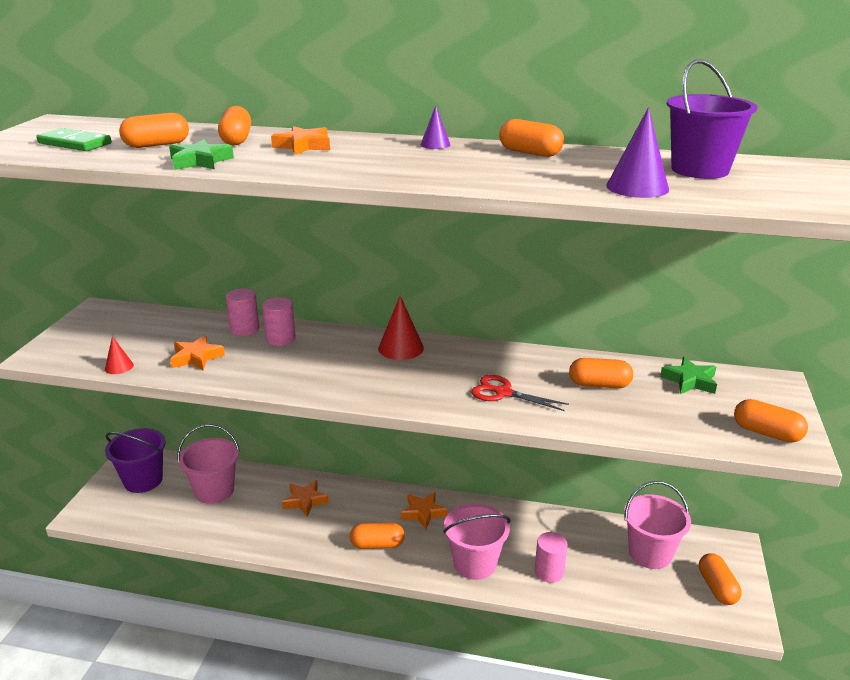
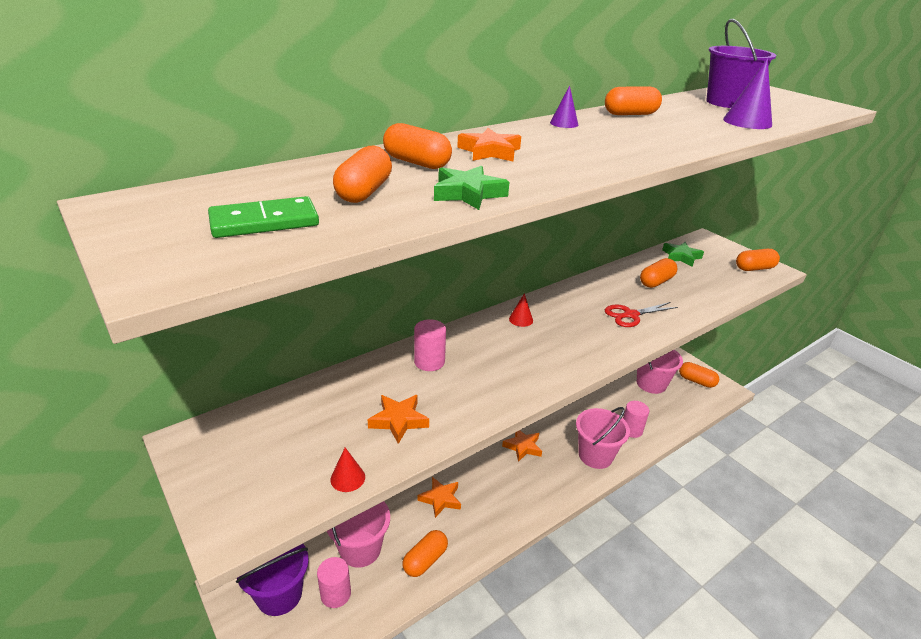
camera: 50 degrees left, 5 degrees up
(245, 329) = (384, 371): pink cylinder -> pink cylinder (335, 594)
(377, 545) = (531, 490): orange capsule -> orange capsule (425, 560)
(401, 348) = (521, 319): red cone -> red cone, size x0.58

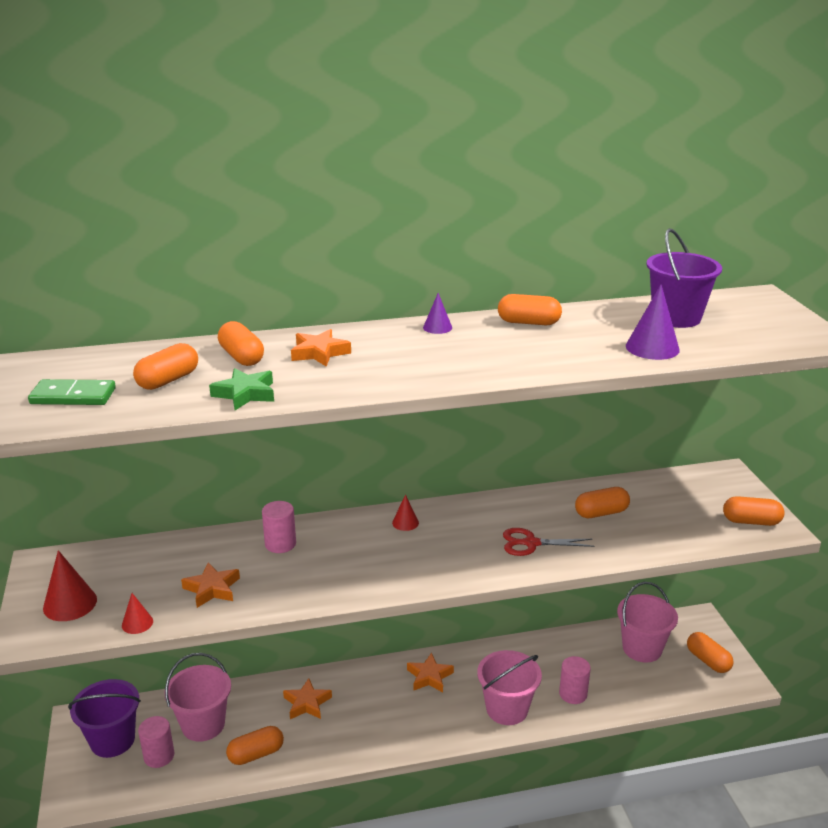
camera: 25 degrees right, 5 degrees down
(254, 478) = (70, 603): none -> red cone
(681, 257) = (666, 489): green star -> none

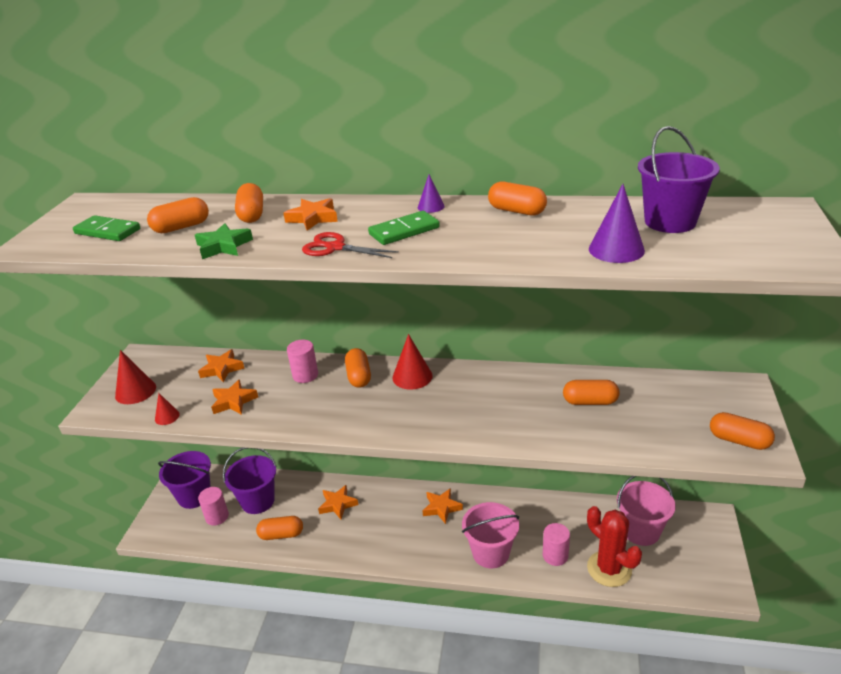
camera: 25 degrees right, 5 degrees up
(169, 556) = (222, 369): none -> orange star
(203, 725) = (258, 501): pink bucket -> purple bucket
(405, 522) = (412, 376): red cone -> red cone, size x1.73
(434, 354) = (404, 231): none -> green domino
(531, 543) = (507, 417): red scissors -> red scissors (335, 248)
(631, 692) = (609, 569): none -> red cactus
(708, 661) = (700, 559): orange capsule -> orange capsule (359, 376)

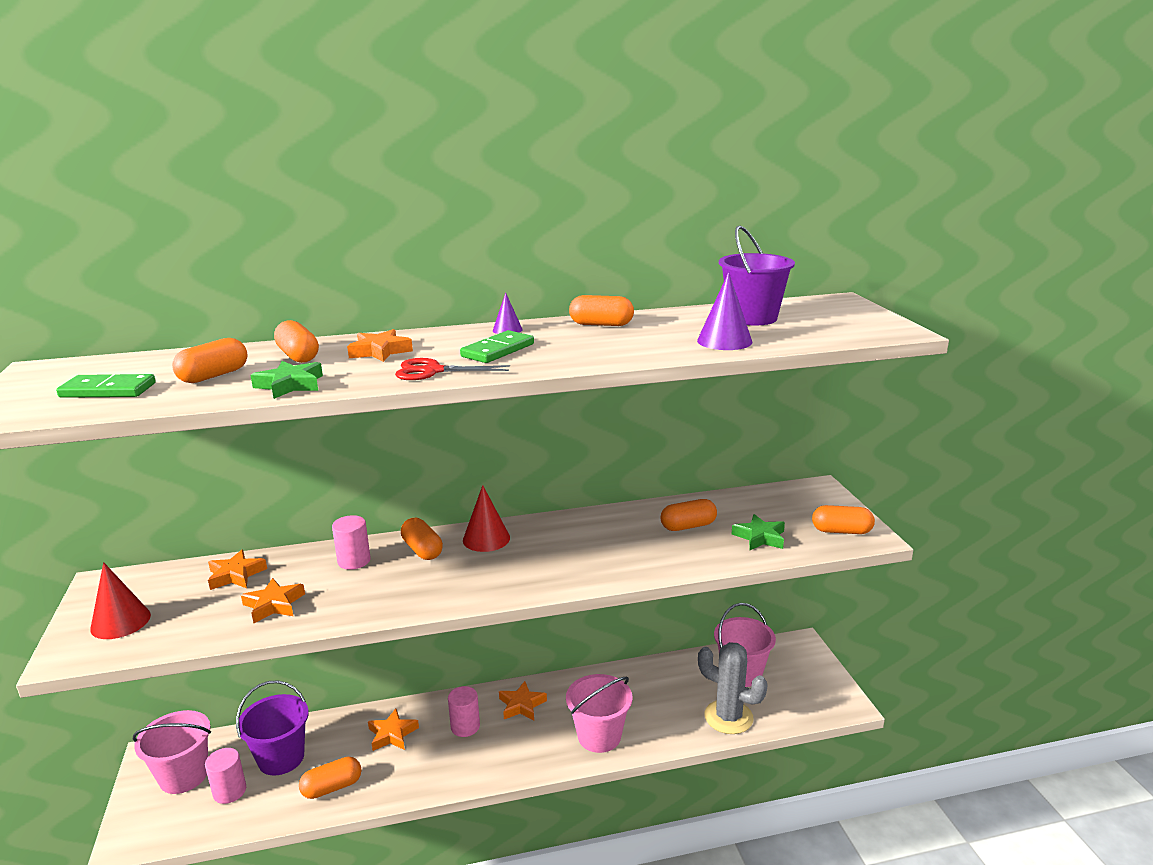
camera: 25 degrees left, 10 degrees down
(167, 417) = (187, 639): red cone -> none
(194, 496) = (184, 776): purple bucket -> pink bucket
(555, 555) = (668, 720): pink cylinder -> pink cylinder (465, 726)
(609, 569) = (728, 717): red cactus -> grey cactus
(651, 429) = (760, 537): none -> green star

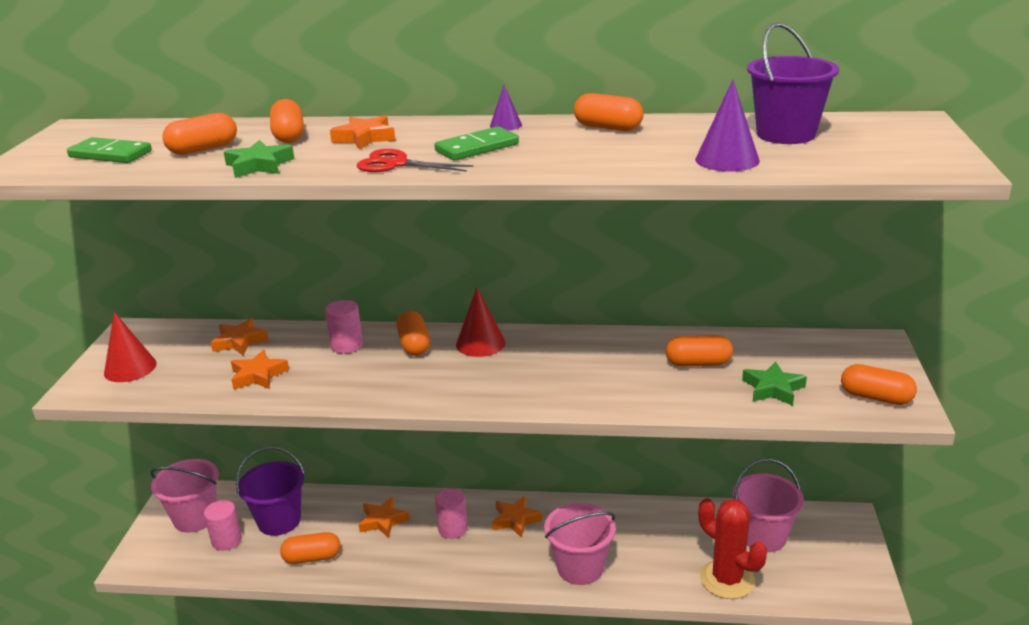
camera: 20 degrees right, 5 degrees up
(728, 717) = (727, 579): grey cactus -> red cactus

